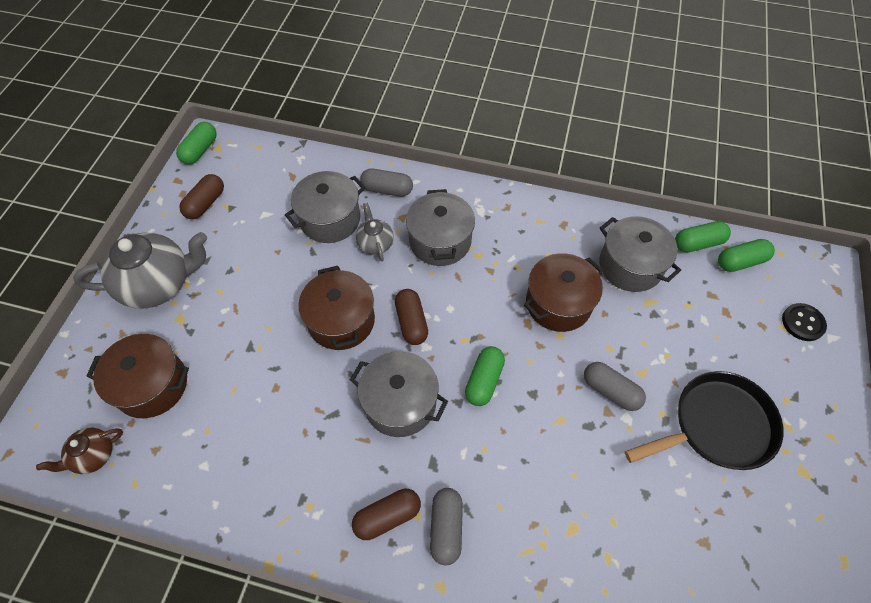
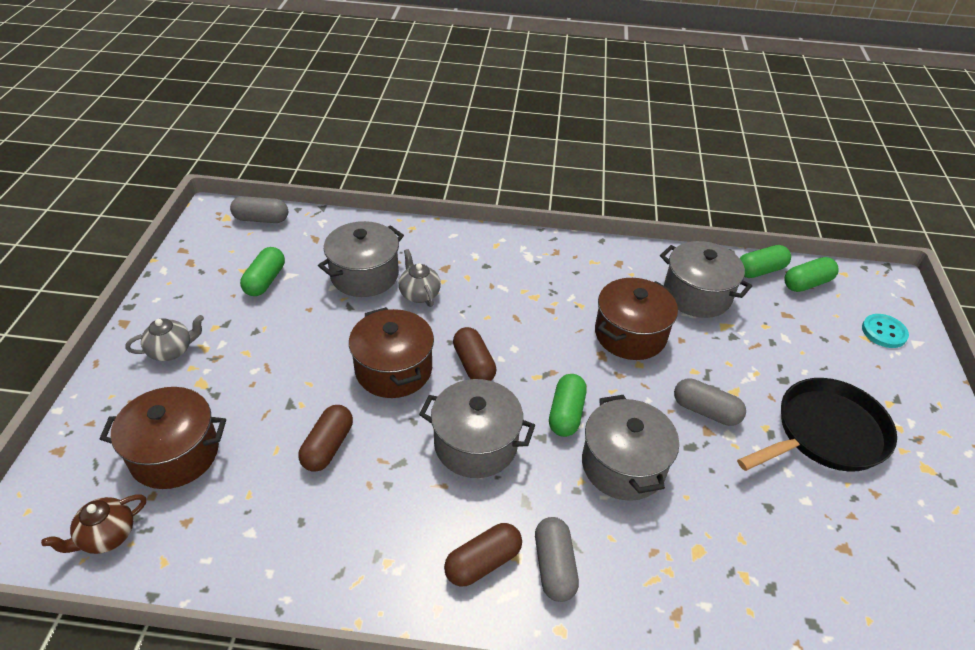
camera: 10 degrees left, 15 degrees down
(159, 284) = (171, 350): grey teapot -> grey teapot, size x0.50
(200, 150) = (206, 221): green capsule -> green capsule (265, 281)
(205, 203) = (218, 269): brown capsule -> brown capsule (328, 446)
(387, 189) = (423, 244): grey capsule -> grey capsule (261, 219)
(440, 241) = (490, 287): grey pot -> grey pot (623, 465)
(802, 323) = (884, 332): black button -> turquoise button

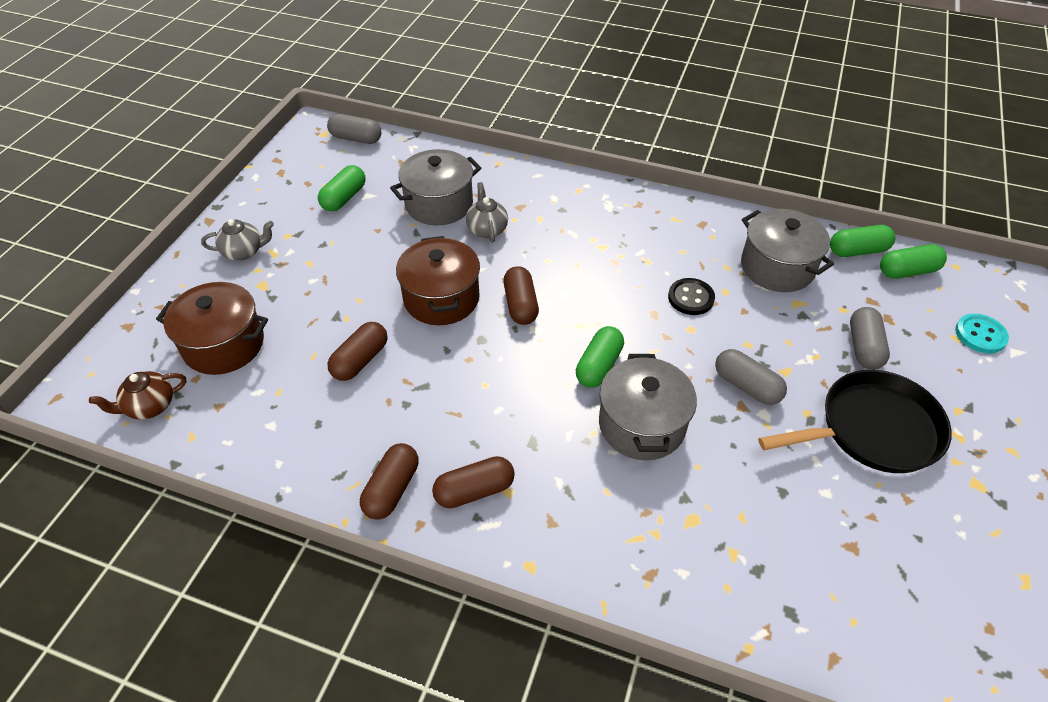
camera: 15 degrees right, 5 degrees up
(398, 577) = (392, 489): none -> brown capsule
(476, 444) = (500, 380): grey pot -> none
(554, 566) = (542, 507): grey capsule -> grey capsule (864, 347)
(630, 334) = (691, 298): brown pot -> black button

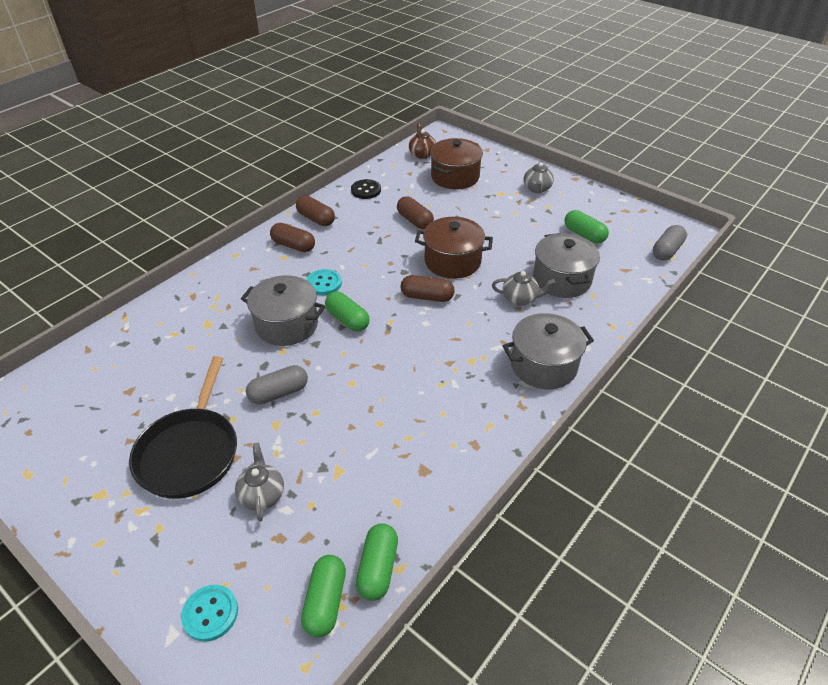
camera: 110 degrees right, 5 degrees down
(474, 490) = (293, 245): brown capsule -> brown capsule turned 60 degrees counterclockwise
(544, 416) = (324, 283): none -> turquoise button
(691, 298) = (384, 396): black button -> black button (366, 190)
(777, 267) = (389, 478): grey pot -> grey pot (543, 365)
(864, 347) = (262, 495): grey capsule -> grey teapot

